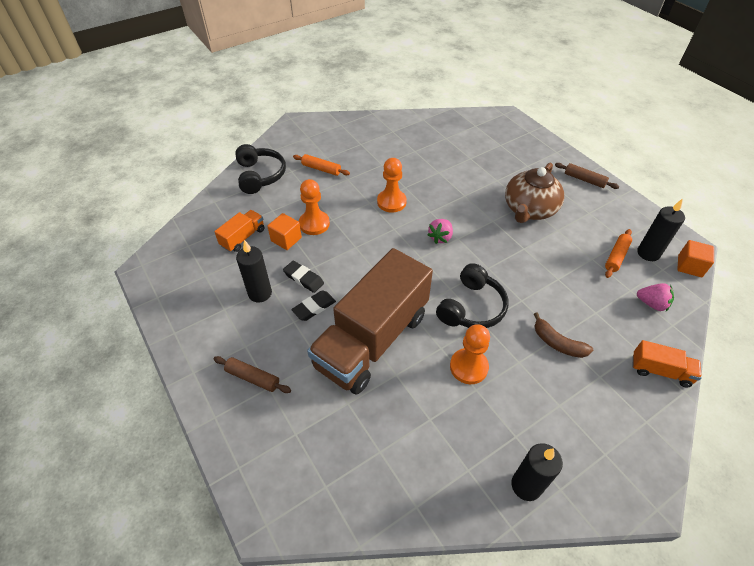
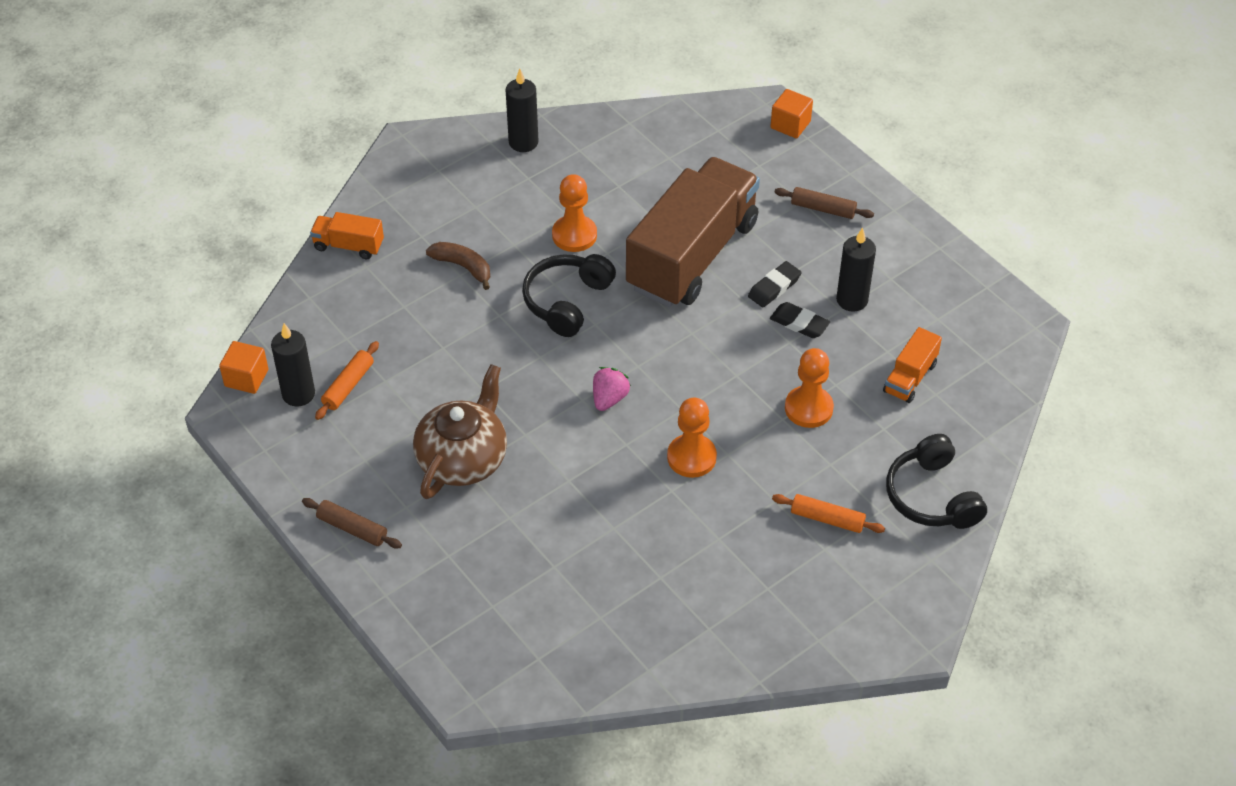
camera: 175 degrees right, 0 degrees up
(286, 239) = (843, 379): orange cube -> orange cube (790, 125)
(651, 304) = (325, 321): pink strawberry -> none

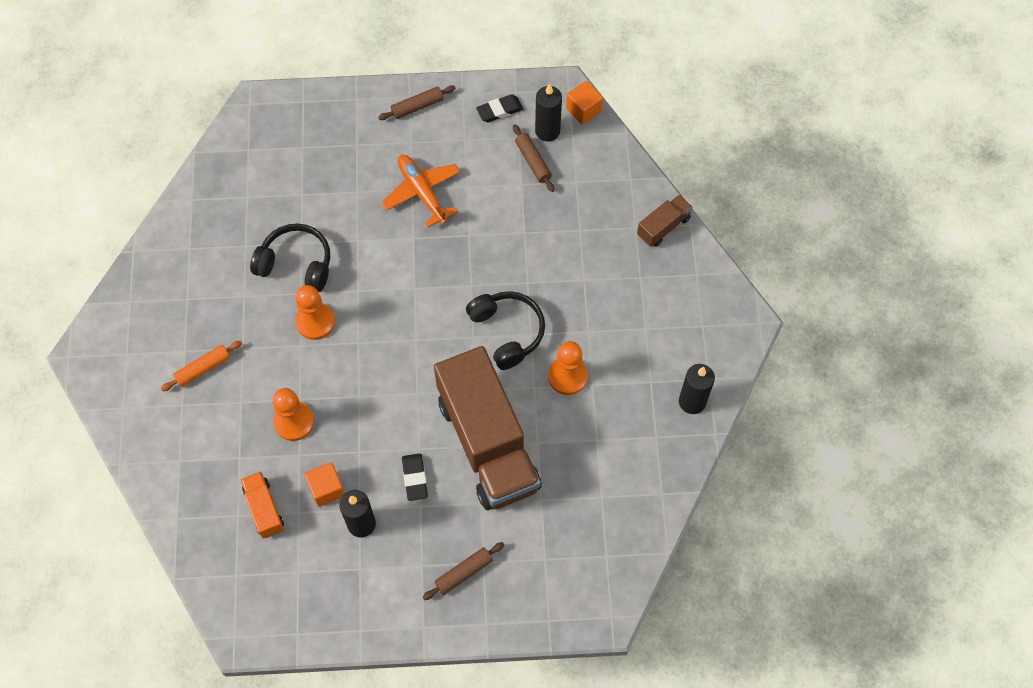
camera: 125 degrees right, 15 degrees up
(348, 246) = (663, 227): orange truck -> brown truck
(348, 385) = (533, 161): orange rolling pin -> brown rolling pin
(463, 267) = (590, 286): brown banana -> none
(463, 458) = (422, 192): brown teapot -> orange plane
(609, 398) = (402, 304): pink strawberry -> none
(790, 125) = (572, 618): orange cube -> orange cube (326, 489)
(799, 323) = (369, 470): black eraser -> black eraser (499, 110)
(932, 496) = (164, 445): black headphones -> black headphones (296, 264)

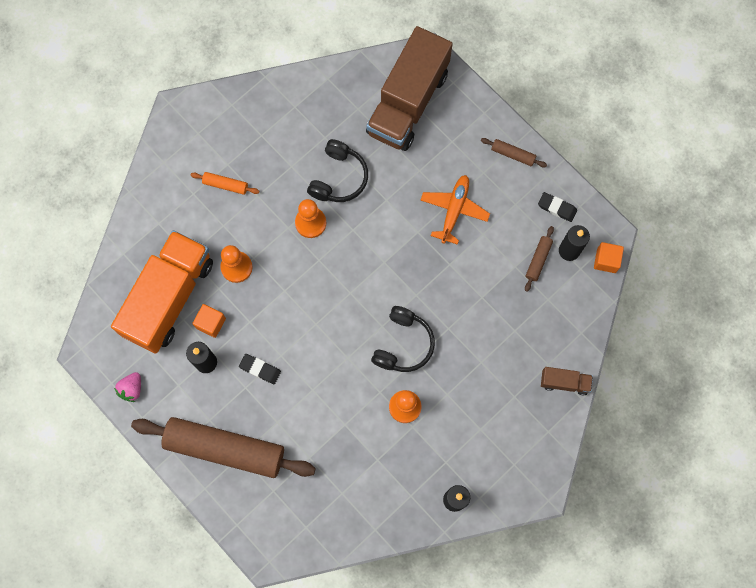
camera: 50 degrees right, 10 degrees up
(264, 509) = (169, 298): orange truck -> orange truck, size x2.38
(296, 264) = (338, 178): black headphones -> black headphones turned 45 degrees clockwise
(322, 618) = (132, 389): none -> pink strawberry
(414, 478) = (260, 369): black eraser -> black eraser turned 75 degrees clockwise
(464, 573) = (225, 449): brown rolling pin -> brown rolling pin, size x2.49
(488, 443) = (319, 394): brown truck -> brown truck (408, 103)

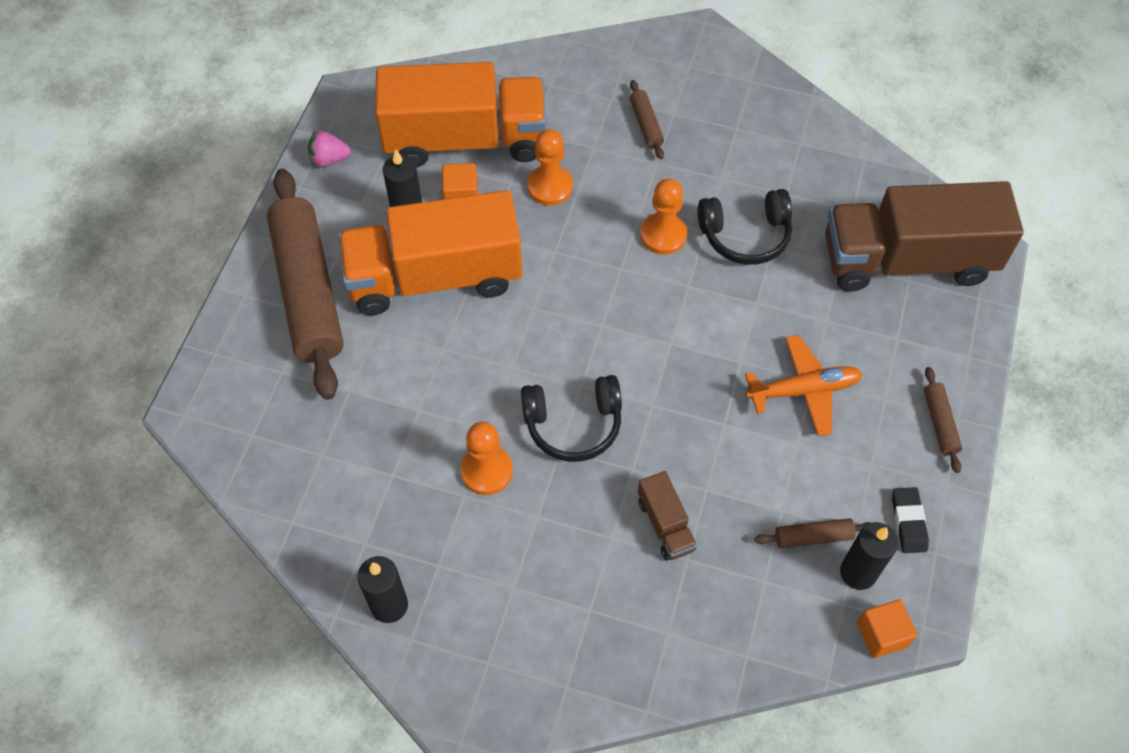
camera: 60 degrees right, 15 degrees down
(225, 185) = (646, 124): orange rolling pin -> brown rolling pin
(260, 369) = (434, 277): black eraser -> orange truck
(564, 382) = (655, 671): brown truck -> brown truck (665, 525)

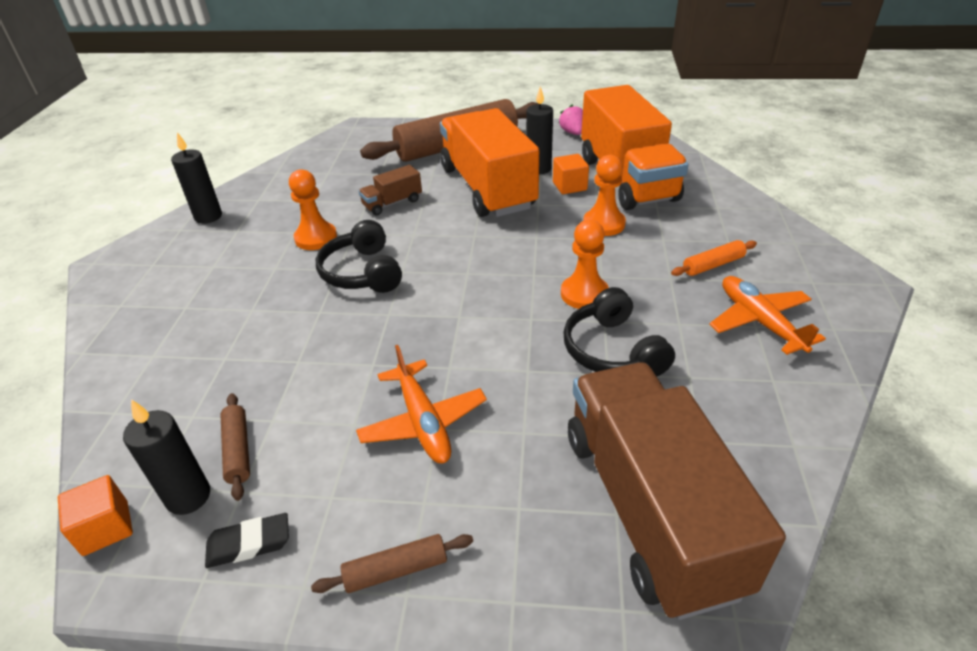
camera: 80 degrees right, 20 degrees down
(646, 124) = (713, 265): brown rolling pin -> orange rolling pin
(665, 525) = (261, 339): brown truck -> brown truck (392, 203)
(732, 123) = (759, 321): none -> orange plane

